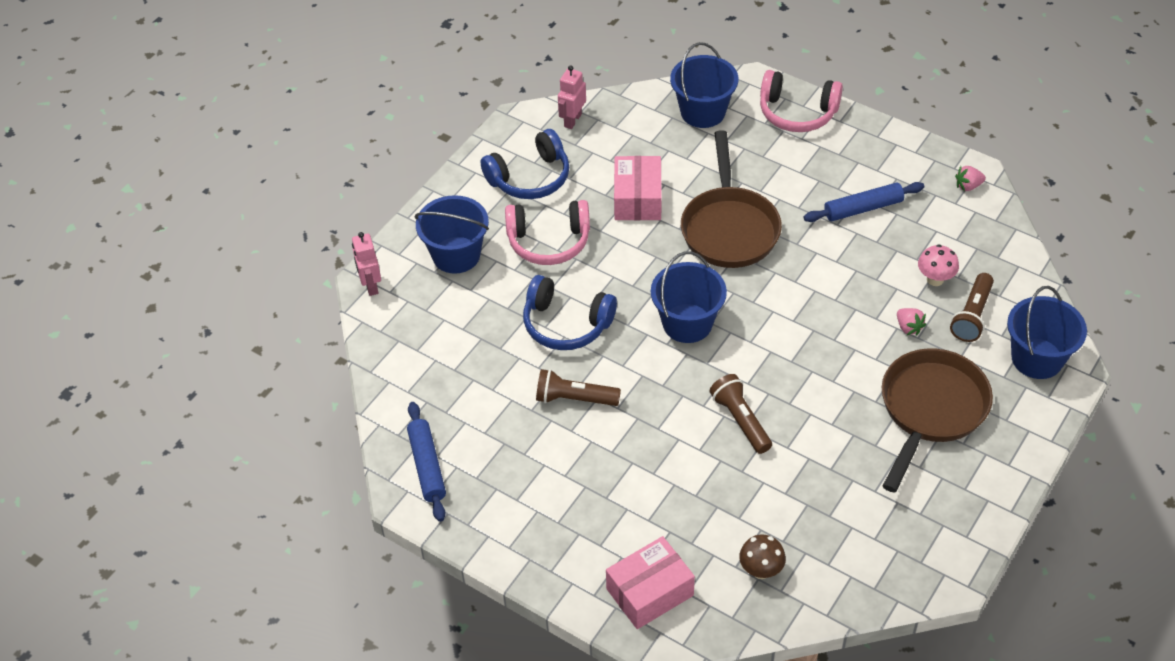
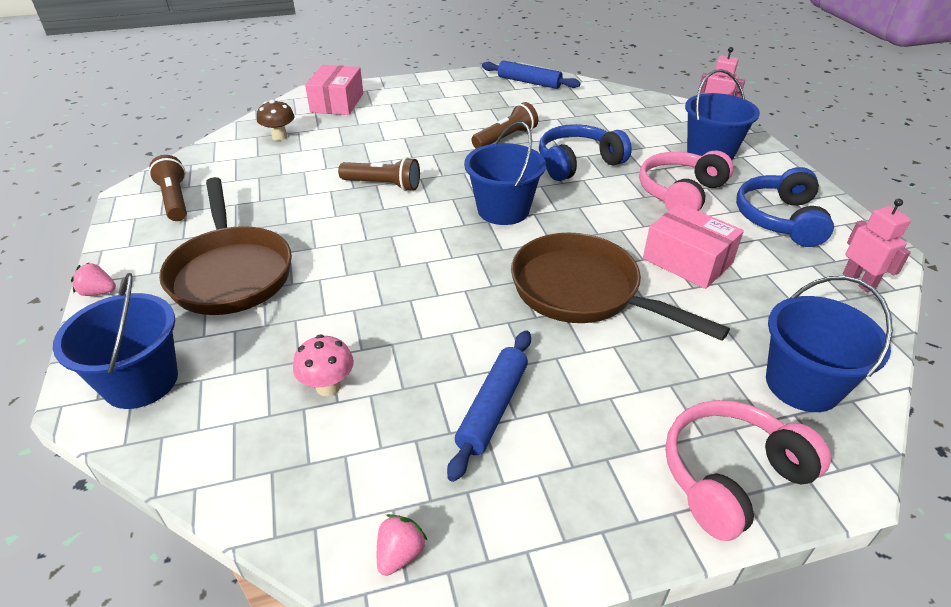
camera: 130 degrees right, 10 degrees down
(908, 327) = (313, 322): pink strawberry -> pink strawberry (98, 292)
(972, 316) = (252, 376): brown flashlight -> brown flashlight (175, 200)

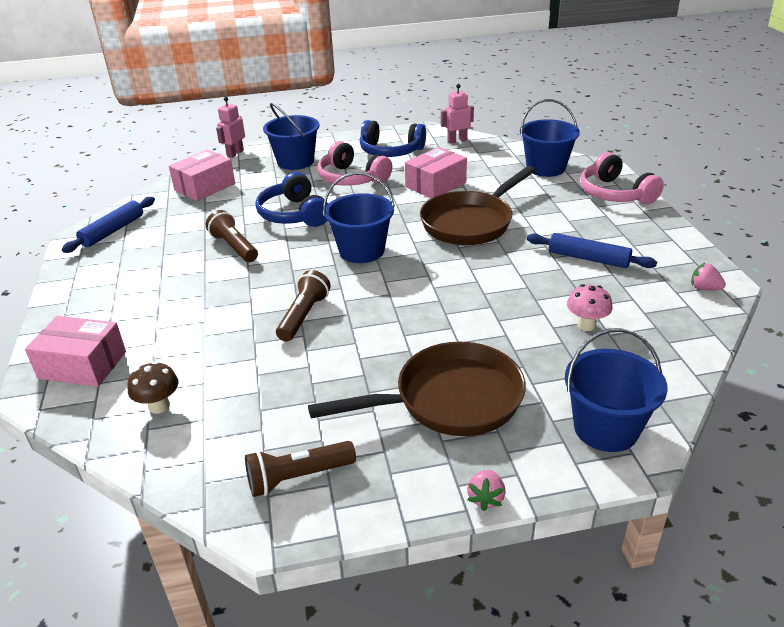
camera: 85 degrees left, 5 degrees down
(626, 109) = (205, 187): none -> pink box

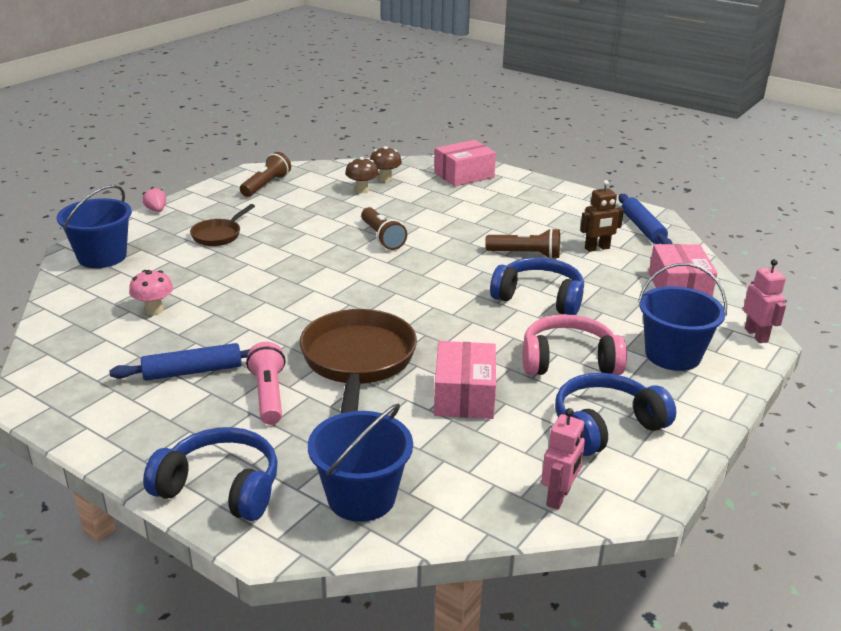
camera: 135 degrees right, 5 degrees down
(180, 230) = (597, 248): none -> brown robot
(214, 398) = (362, 190): none -> brown mushroom
(362, 251) = (418, 293): blue bucket -> none
(449, 400) = (219, 235): brown pan -> brown pan, size x0.52
(548, 225) = (269, 395): none -> pink flashlight
(615, 193) = (220, 488): pink headphones -> blue headphones
(704, 288) = (50, 386): pink strawberry -> none

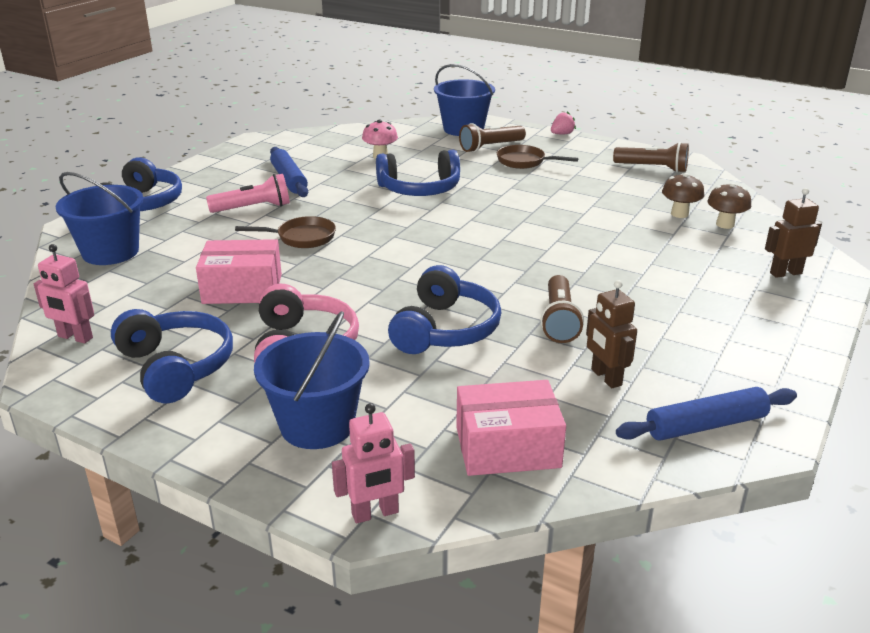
camera: 85 degrees right, 0 degrees up
(261, 292) = (419, 189): none -> blue headphones
(358, 362) = (302, 238): brown pan -> brown pan, size x0.52
(382, 237) = (560, 232): brown flashlight -> brown flashlight (490, 147)
(464, 175) = (785, 273): pink box -> brown robot

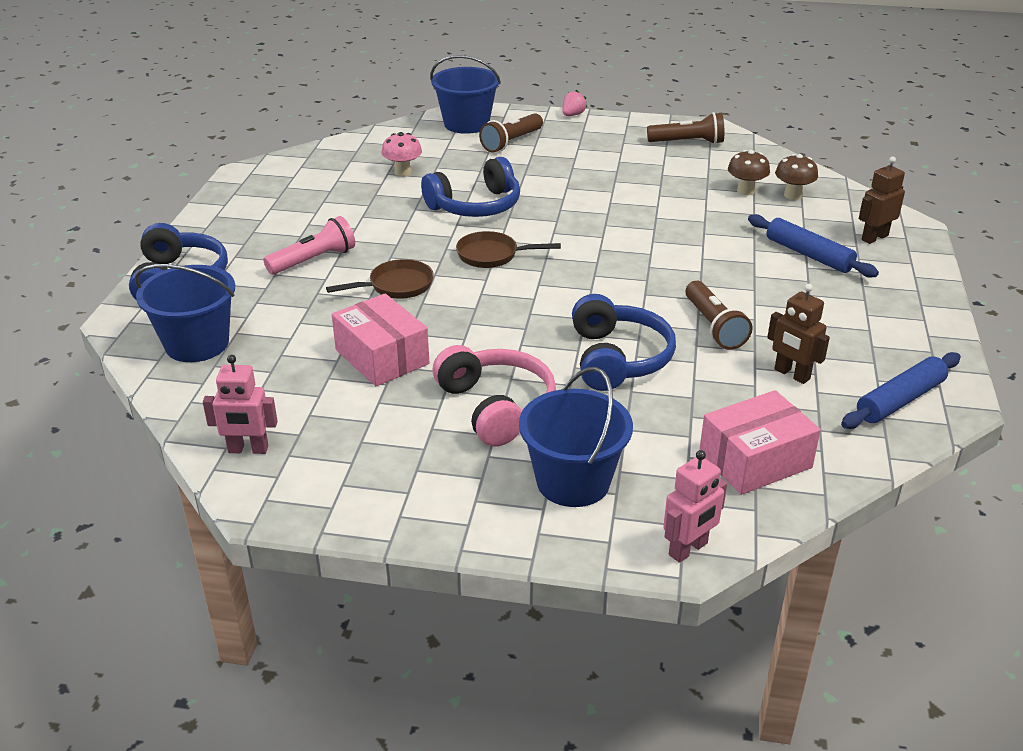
camera: 20 degrees left, 5 degrees up
(176, 367) = (386, 457): blue headphones -> none
(242, 289) = (382, 357): pink box -> pink box turned 75 degrees clockwise
(289, 179) = (325, 218): blue rolling pin -> blue rolling pin (808, 255)
(524, 162) = (558, 155): brown pan -> brown pan (492, 255)

